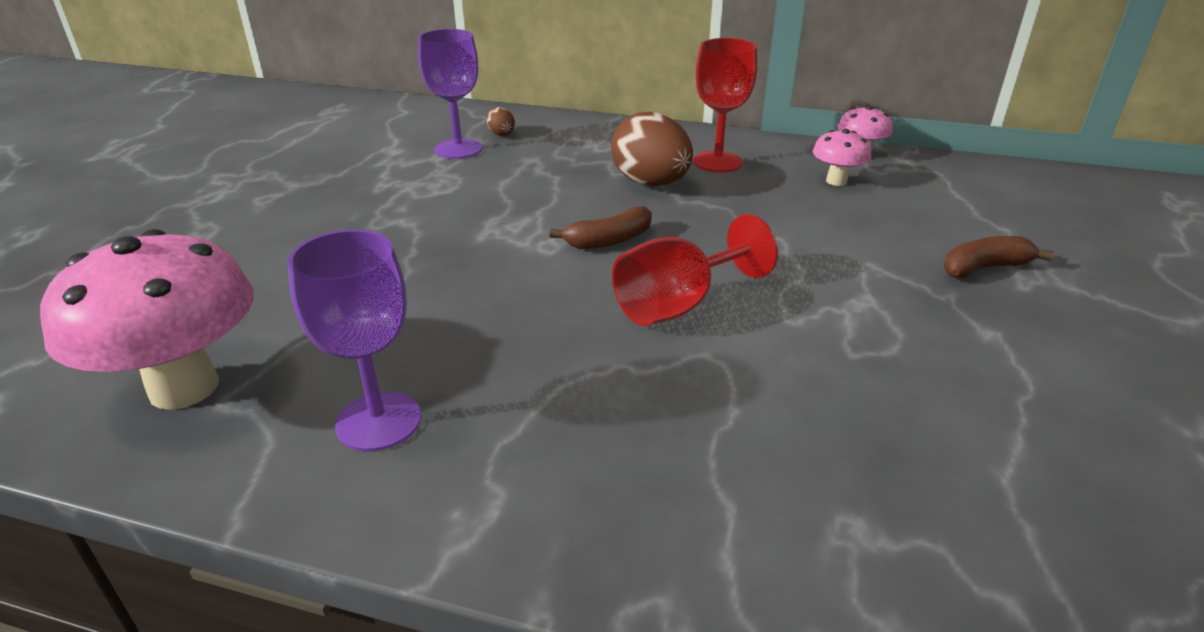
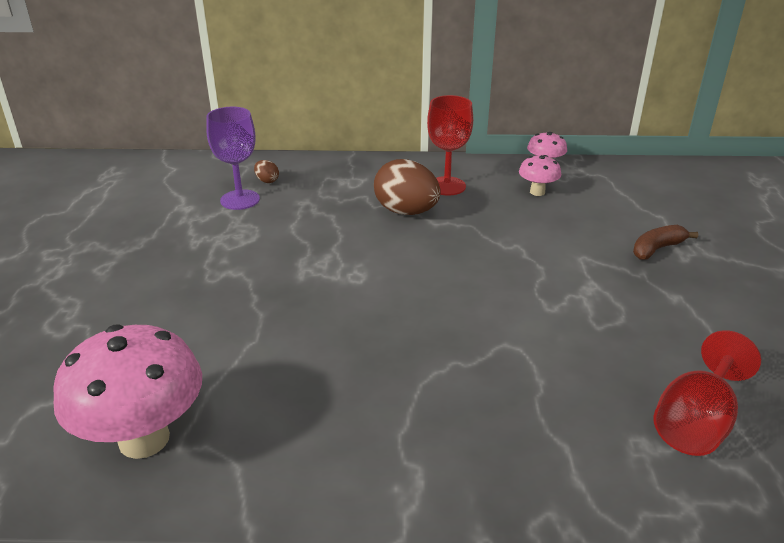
camera: 15 degrees left, 0 degrees up
(378, 421) = (307, 435): purple goblet -> none
(609, 240) = (399, 265): brown banana -> none
(678, 305) = (471, 310): red goblet -> red goblet (695, 422)

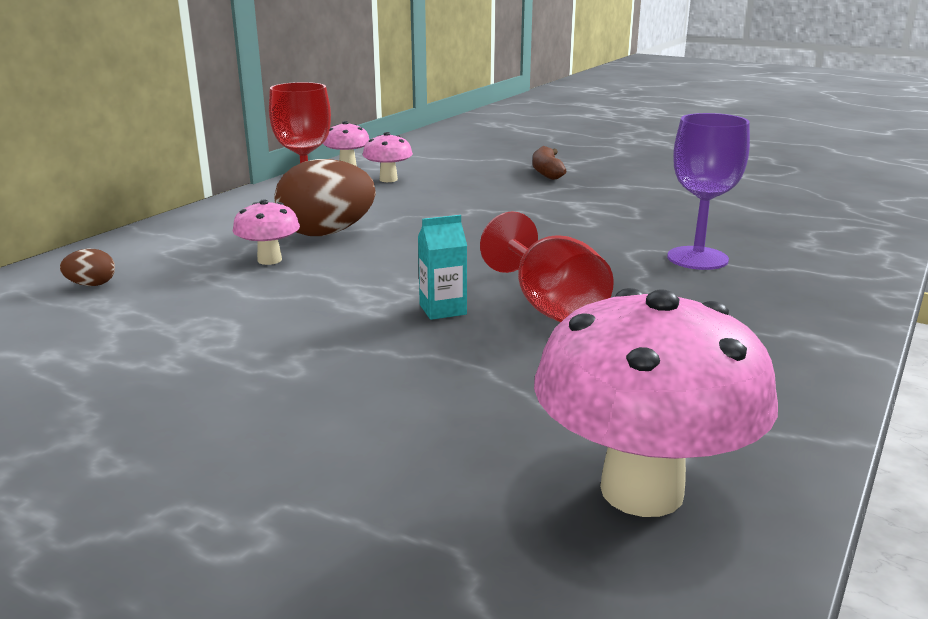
camera: 60 degrees left, 10 degrees down
(240, 200) = (108, 312): purple goblet -> purple goblet (697, 258)
(324, 296) = (442, 309): none -> turquoise carton
(345, 212) = (269, 260): none -> pink mushroom
(695, 422) = (787, 223): red goblet -> red goblet (549, 305)

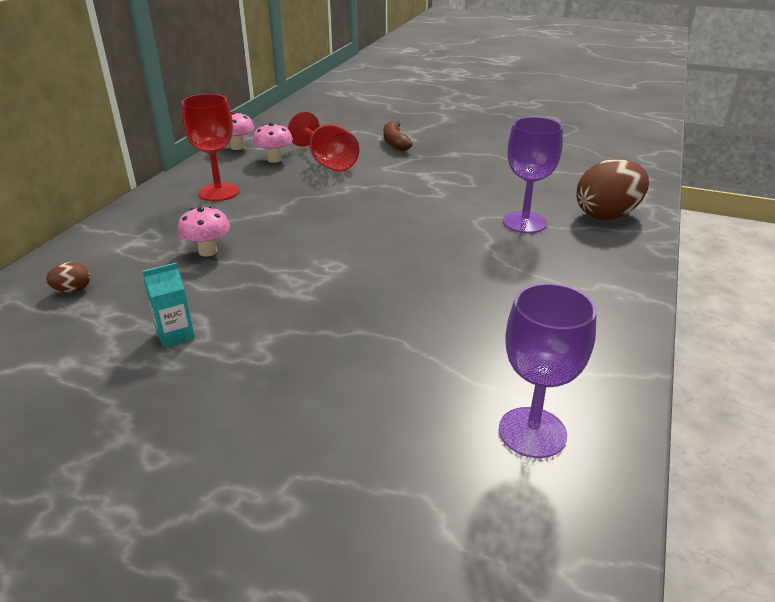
camera: 10 degrees left, 10 degrees up
(327, 233) = (244, 220): brown egg -> brown egg (607, 215)
(442, 309) = (355, 288): turquoise carton -> turquoise carton (175, 334)
(549, 305) = (431, 277): red goblet -> red goblet (328, 162)
(641, 490) = (532, 432): pink mushroom -> purple goblet

